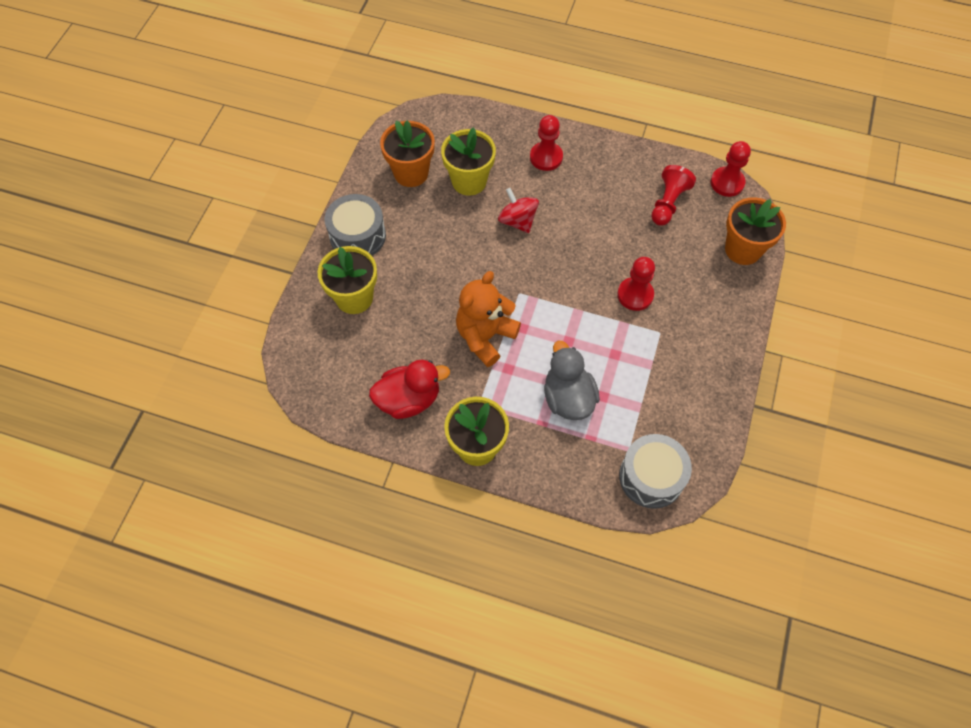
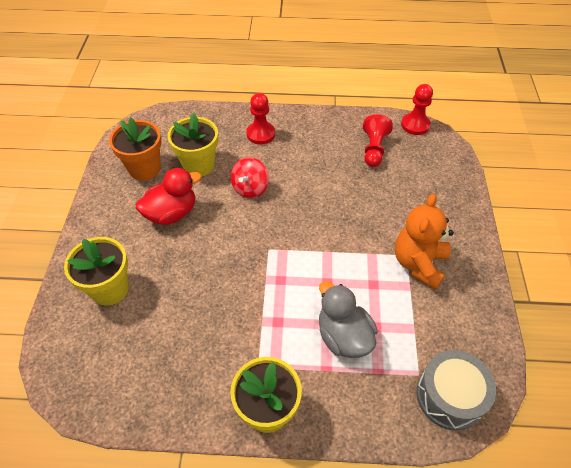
camera: 15 degrees left, 10 degrees down
(357, 236) = (104, 231): grey drum -> none
(409, 399) = (185, 378): red duck -> red duck (171, 213)
(485, 336) = (247, 296): orange teddy bear -> orange teddy bear (418, 263)
(517, 221) = (250, 188): red spinning top -> red spinning top turned 105 degrees counterclockwise
(635, 295) = (373, 228): red pawn -> none
(743, 249) = (448, 172): orange flower pot -> none

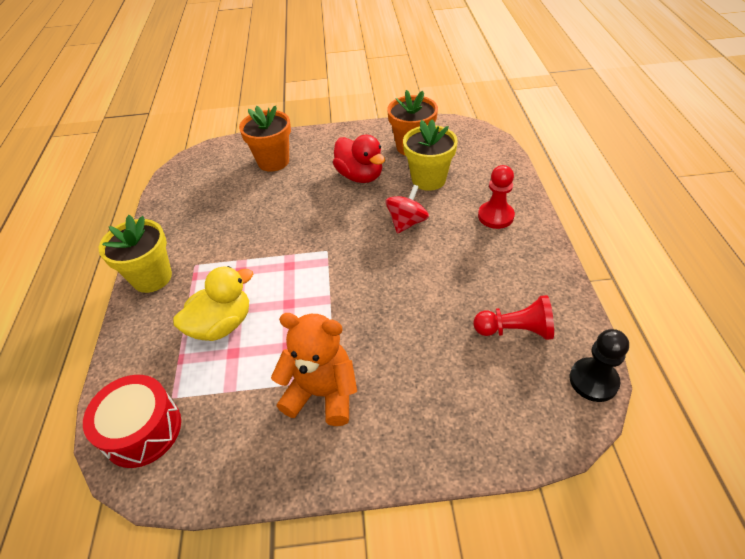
camera: 85 degrees right, 5 degrees down
(110, 289) = (273, 161): yellow flower pot -> orange flower pot
(250, 188) = (407, 222): red spinning top -> red spinning top turned 105 degrees clockwise
(343, 336) = (222, 325): grey duck -> yellow duck
(415, 125) = (593, 380): red pawn -> black pawn
(450, 396) = (142, 430): grey drum -> red drum

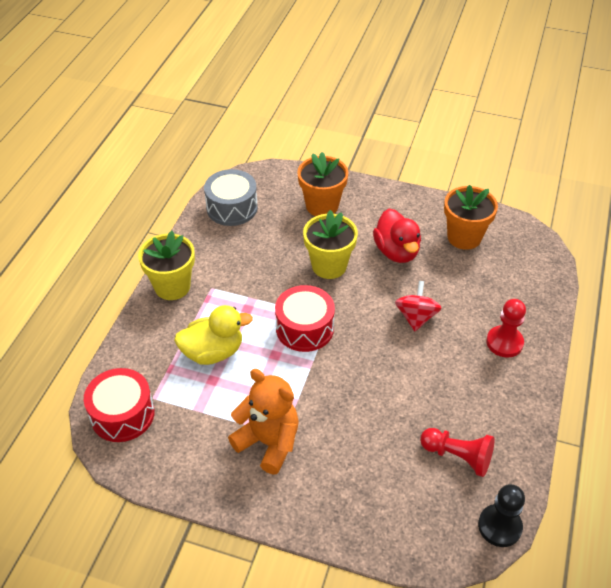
camera: 20 degrees right, 0 degrees up
(187, 189) = (232, 208): none -> grey drum
(307, 268) = (304, 328): none -> red drum
(407, 222) = (416, 317): red spinning top -> red spinning top turned 45 degrees counterclockwise
(428, 179) = (461, 279): yellow flower pot -> yellow flower pot (329, 266)

